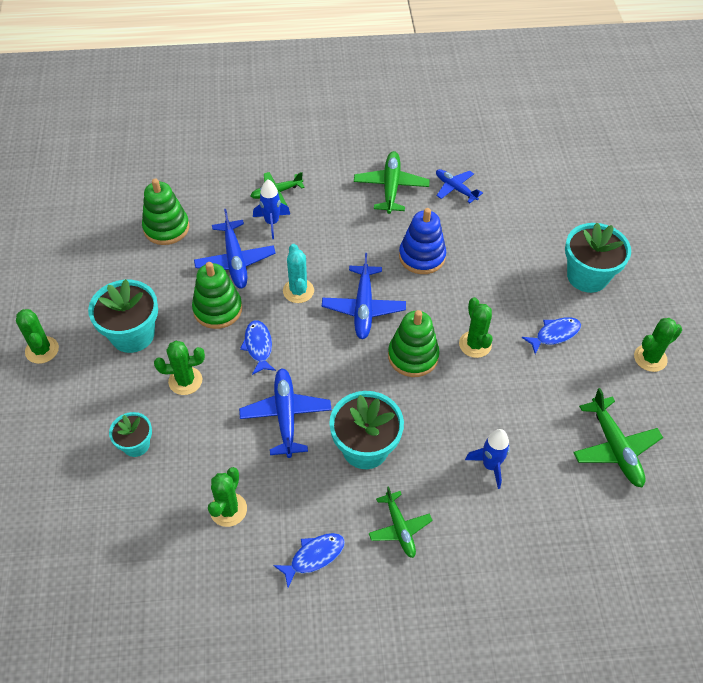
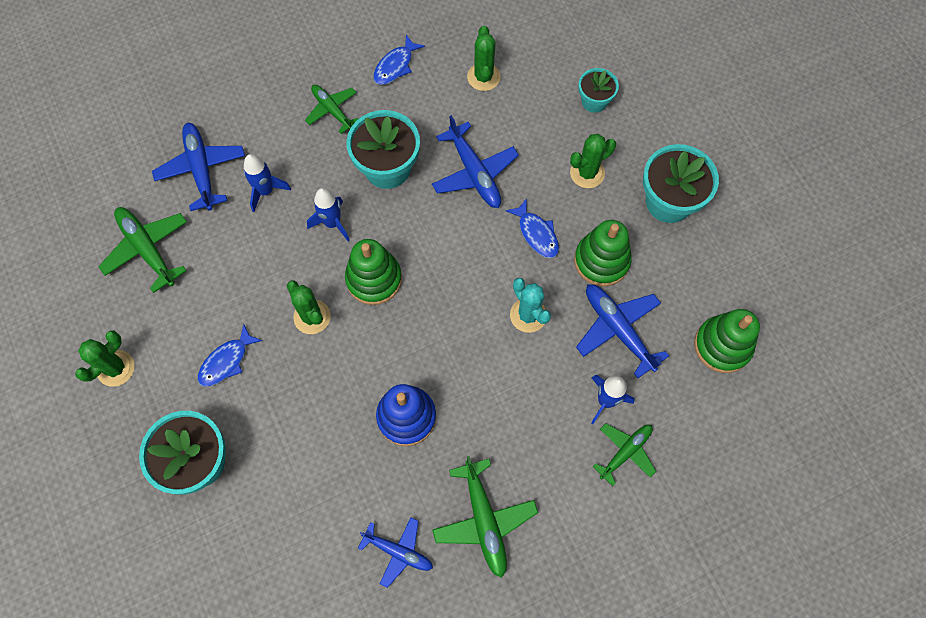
camera: 160 degrees right, 15 degrees up
(42, 350) = (743, 155): green cactus -> none
(363, 307) = (448, 320): blue plane -> blue plane (202, 170)
(434, 414) = (332, 223): none -> blue rocket

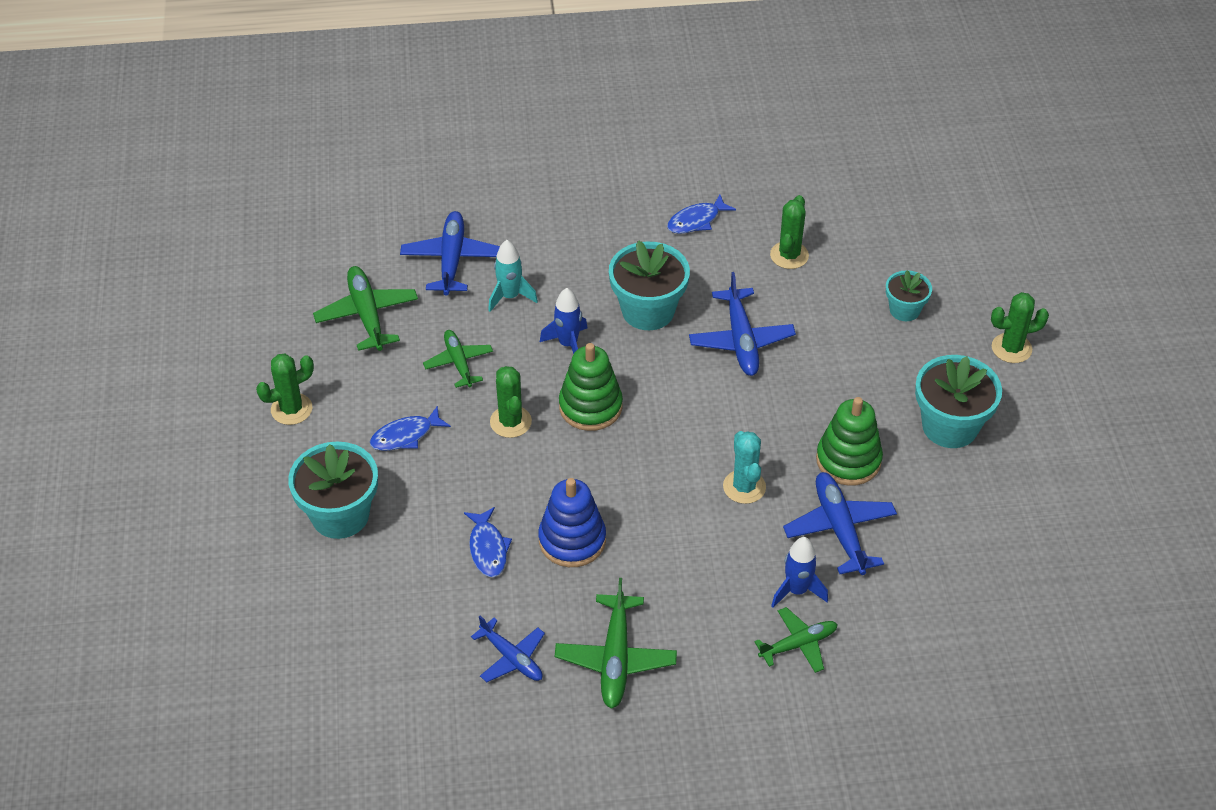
camera: 20 degrees right, 20 degrees down
(265, 191) = (510, 296): blue rocket -> turquoise rocket
(332, 110) = (611, 243): green plane -> green plane (459, 363)
(536, 233) = (786, 415): blue fish -> blue fish (488, 548)
(587, 173) = (867, 374): green cactus -> green cactus (1011, 348)
(722, 345) = (953, 578): green stacking toy -> none

